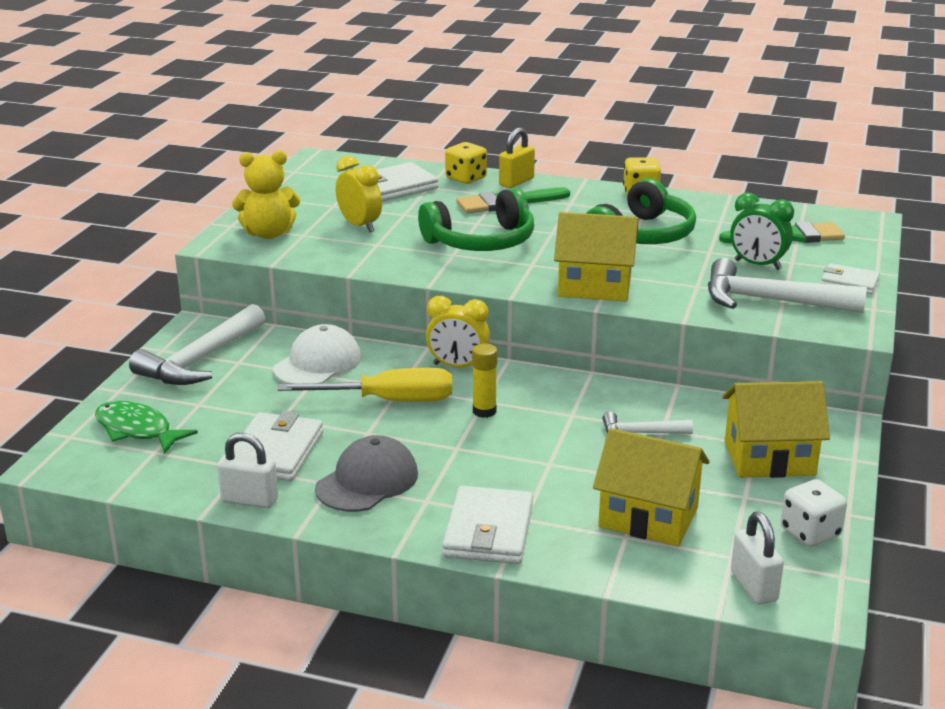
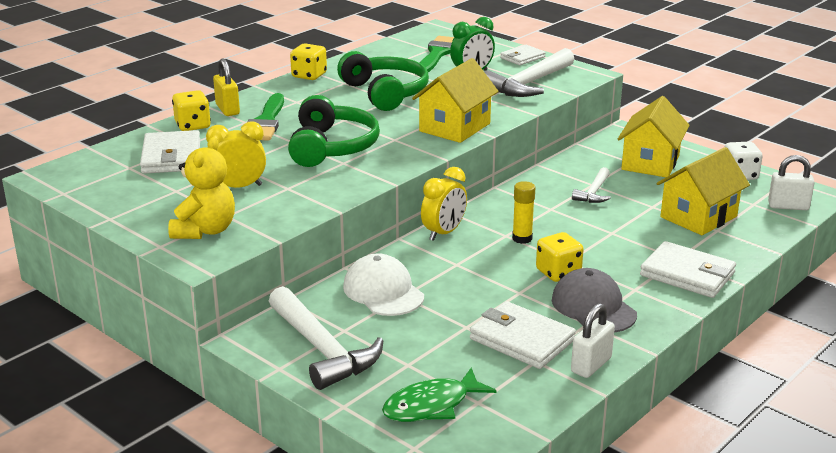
camera: 65 degrees left, 0 degrees up
(388, 401) = (475, 273): yellow screwdriver -> none
(426, 446) = (558, 273): none -> yellow dice

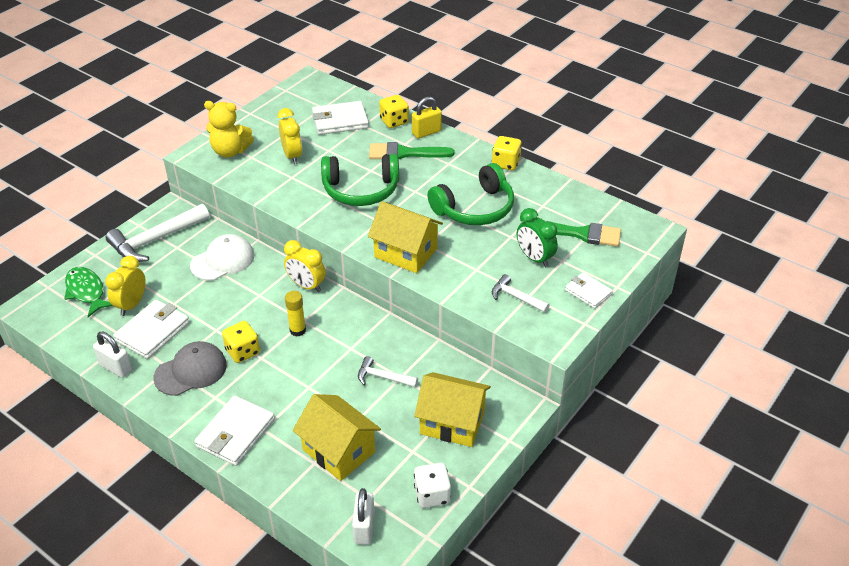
camera: 85 degrees right, 15 degrees up
(466, 361) = (132, 305): none -> yellow clock
(528, 84) = (516, 297): white hammer -> white hammer, size x0.53

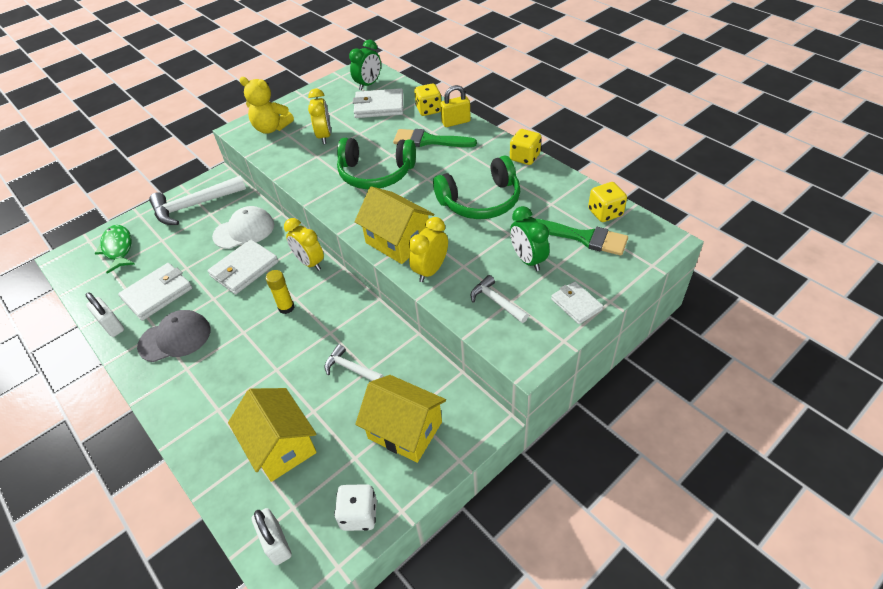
camera: 15 degrees right, 5 degrees up
(132, 305) = (150, 265): yellow clock -> yellow clock (430, 270)
(236, 433) = (190, 410): white wallet -> white wallet (244, 269)
(243, 351) = (228, 323): yellow dice -> yellow dice (605, 213)
(320, 98) = (368, 84): none -> green clock
(364, 528) = (276, 543): white padlock -> white padlock turned 45 degrees counterclockwise

